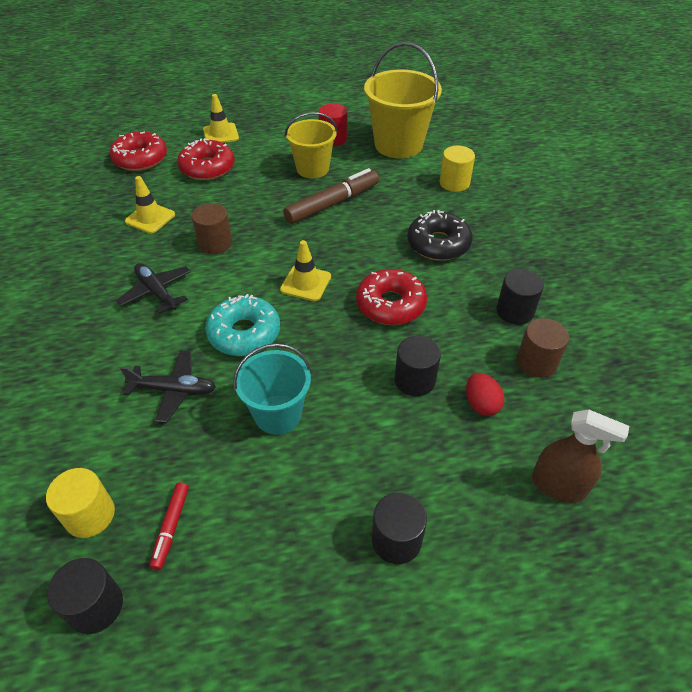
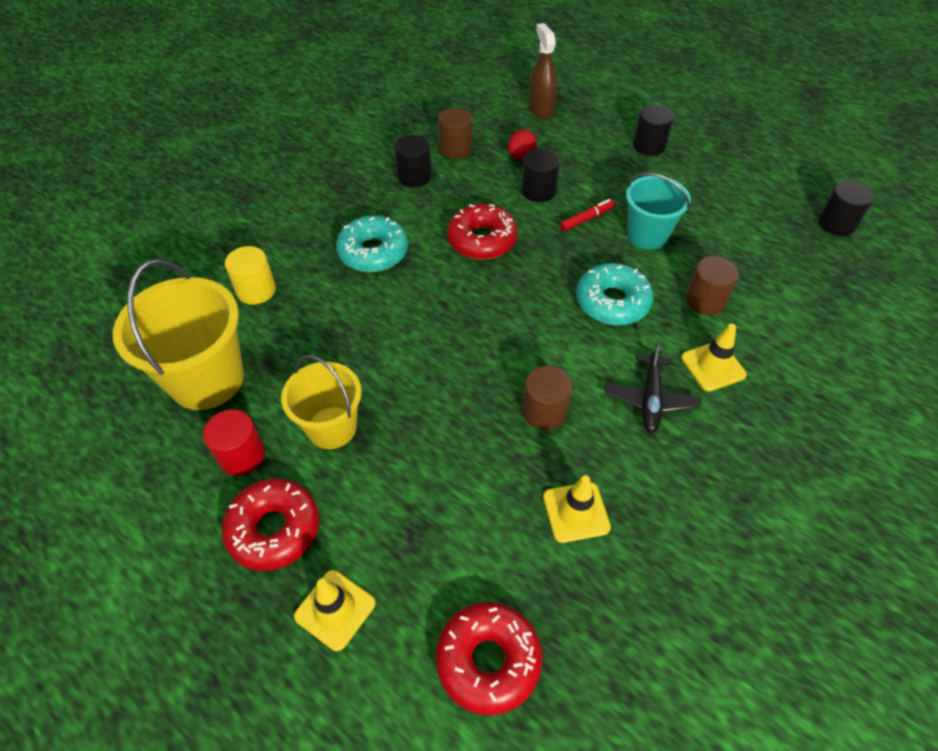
camera: 130 degrees left, 5 degrees up
(90, 515) = (817, 266): yellow cylinder -> none
(171, 527) = (768, 227): red marker -> red marker (586, 219)
(174, 390) = (705, 300): black plane -> brown cylinder
(207, 168) = (430, 546): red donut -> red donut (274, 529)
(306, 283) = (517, 304): yellow traffic cone -> yellow traffic cone (713, 366)
(332, 204) = (384, 362): brown marker -> none
(438, 244) = (373, 252): black donut -> turquoise donut

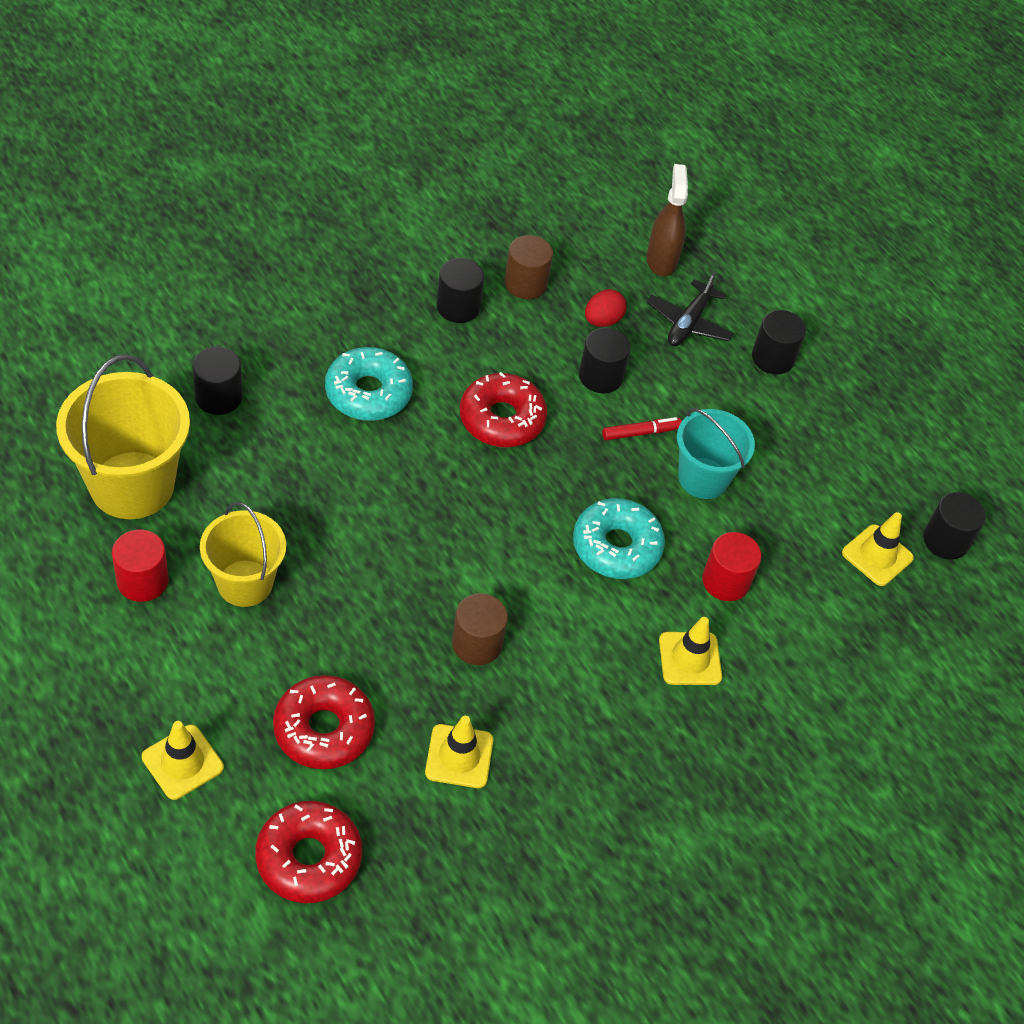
camera: 10 degrees right, 0 degrees up
(256, 290) = (218, 397): yellow cylinder -> black cylinder
(274, 529) = (150, 666): red donut -> red donut (324, 729)
(650, 399) = (599, 670): black plane -> black plane (688, 323)
(705, 300) = (725, 581): brown cylinder -> red cylinder
(798, 248) = (877, 555): none -> yellow traffic cone

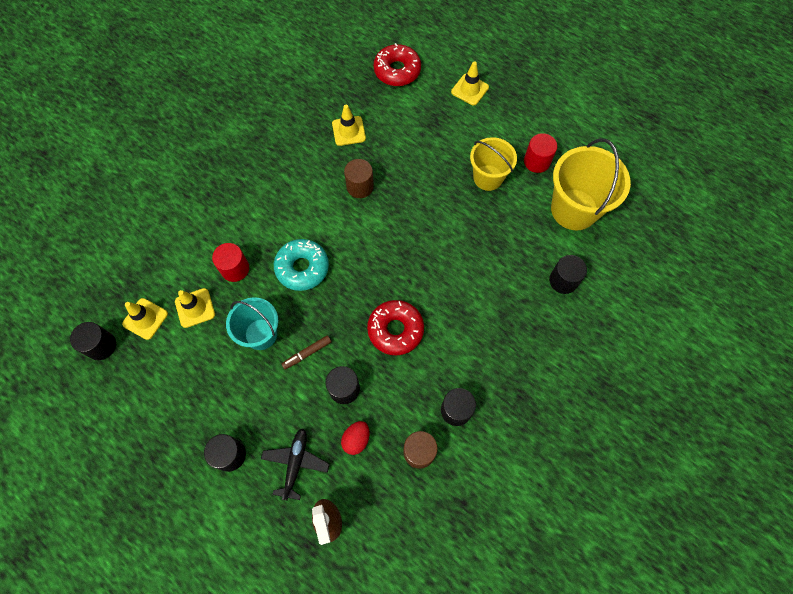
camera: 170 degrees right, 15 degrees up
(324, 729) = (415, 122): red donut -> none
(368, 393) = (481, 317): turquoise donut -> none
(641, 433) = (307, 353): red marker -> brown marker
(690, 659) = (247, 216): yellow traffic cone -> yellow traffic cone (195, 308)

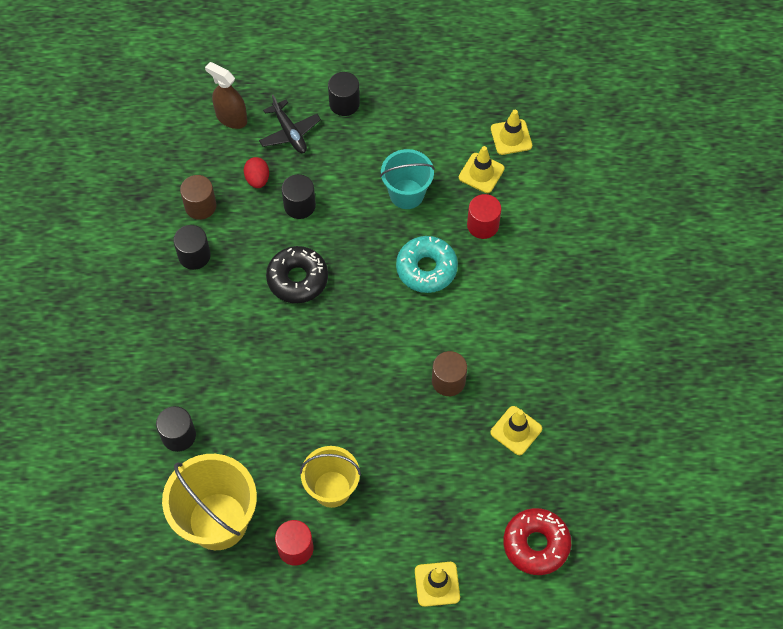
camera: 140 degrees right, 5 degrees down
(101, 346) = (521, 96): black cylinder -> none
(307, 353) = (354, 208): brown marker -> none
(395, 330) = (297, 279): red donut -> black donut

